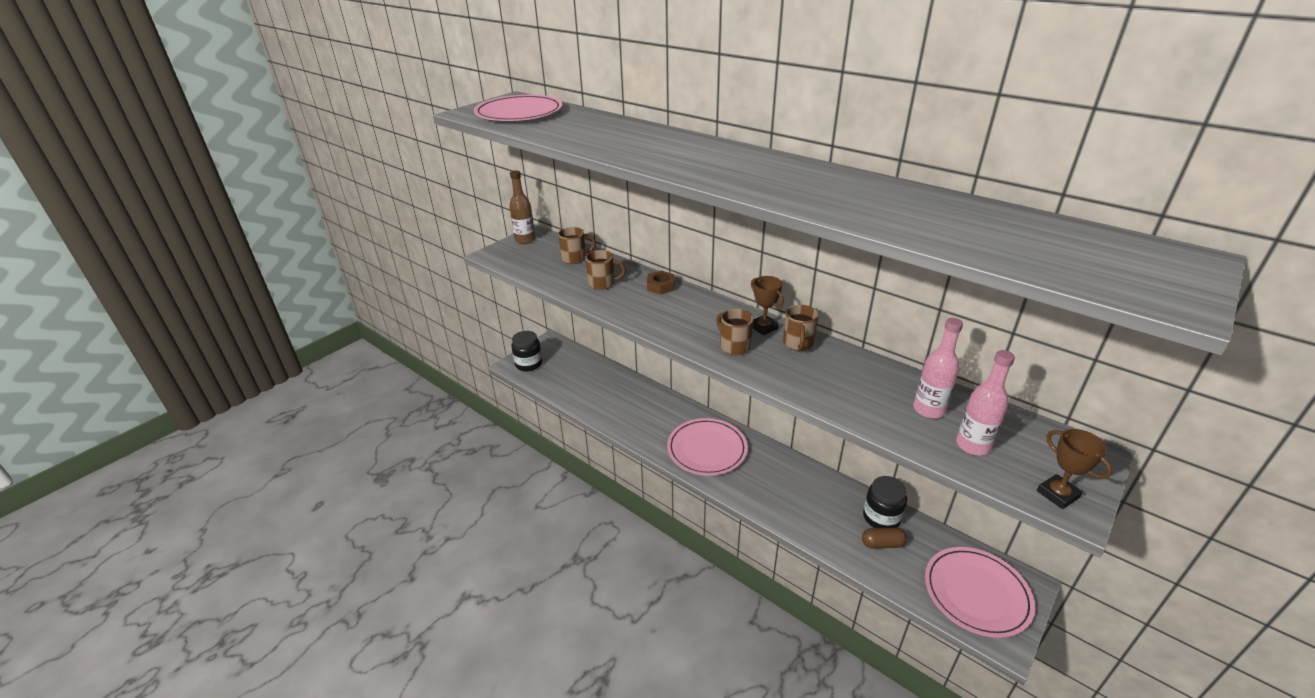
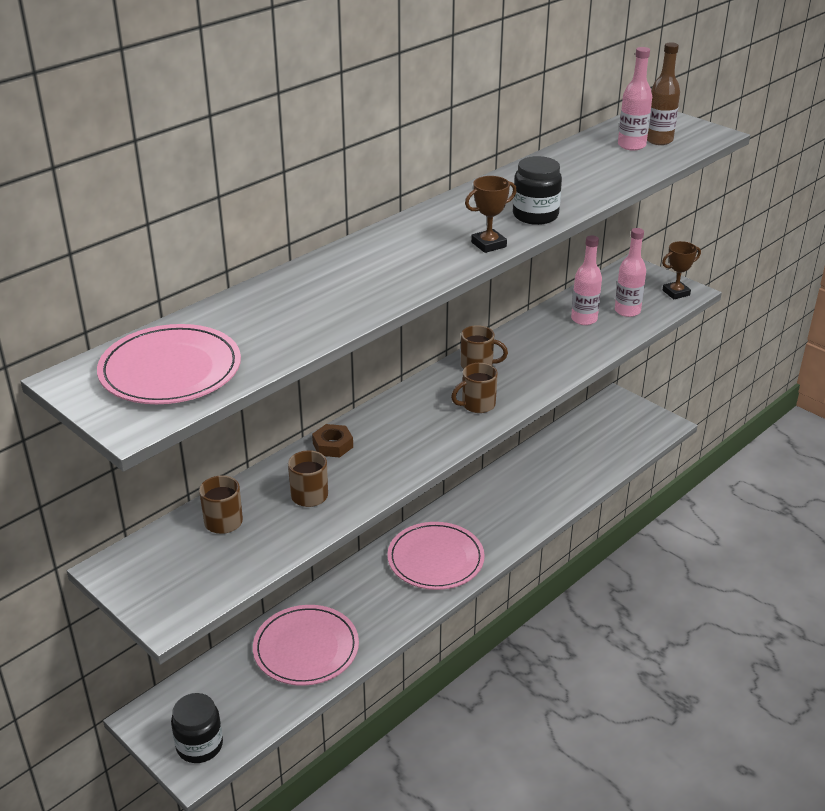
camera: 85 degrees left, 0 degrees up
(525, 240) = (131, 578): brown bottle -> brown bottle (659, 140)
(763, 327) = (444, 382): brown trophy -> brown trophy (488, 244)
(881, 517) = (545, 454): black jar -> black jar (535, 215)
(882, 544) = (576, 461): brown capsule -> none
(976, 593) = (626, 425): pink plate -> pink plate (306, 648)
(1047, 242) = (631, 145): none -> pink bottle

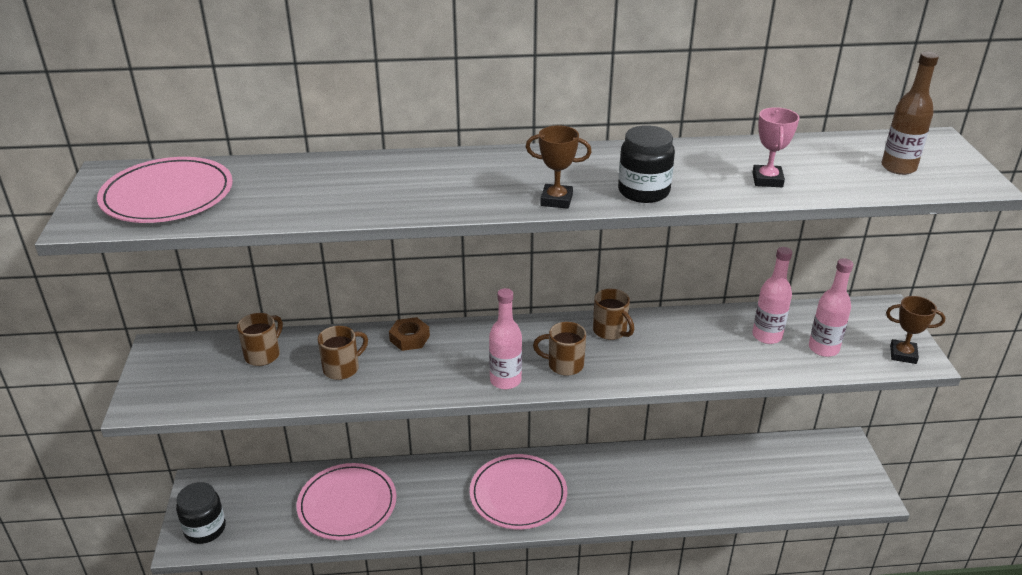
camera: 40 degrees right, 0 degrees up
(598, 177) = (767, 180): none -> pink trophy
(631, 145) = (857, 162): pink bottle -> pink bottle (505, 380)

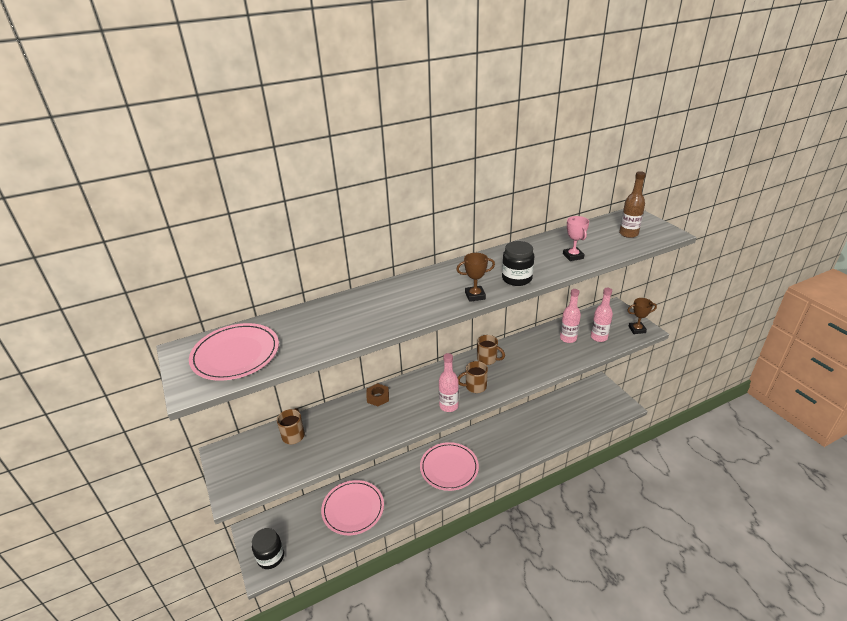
camera: 20 degrees left, 0 degrees up
(342, 368) = (349, 428): brown mug -> none

